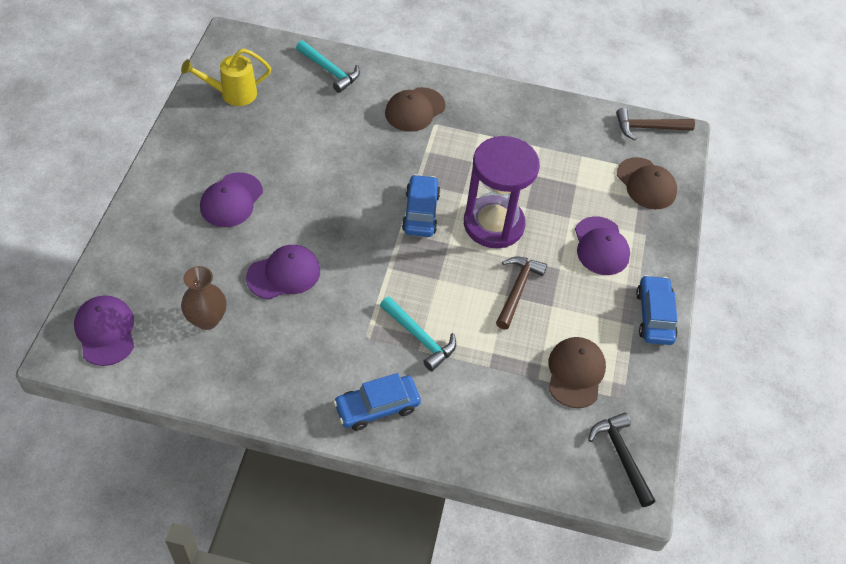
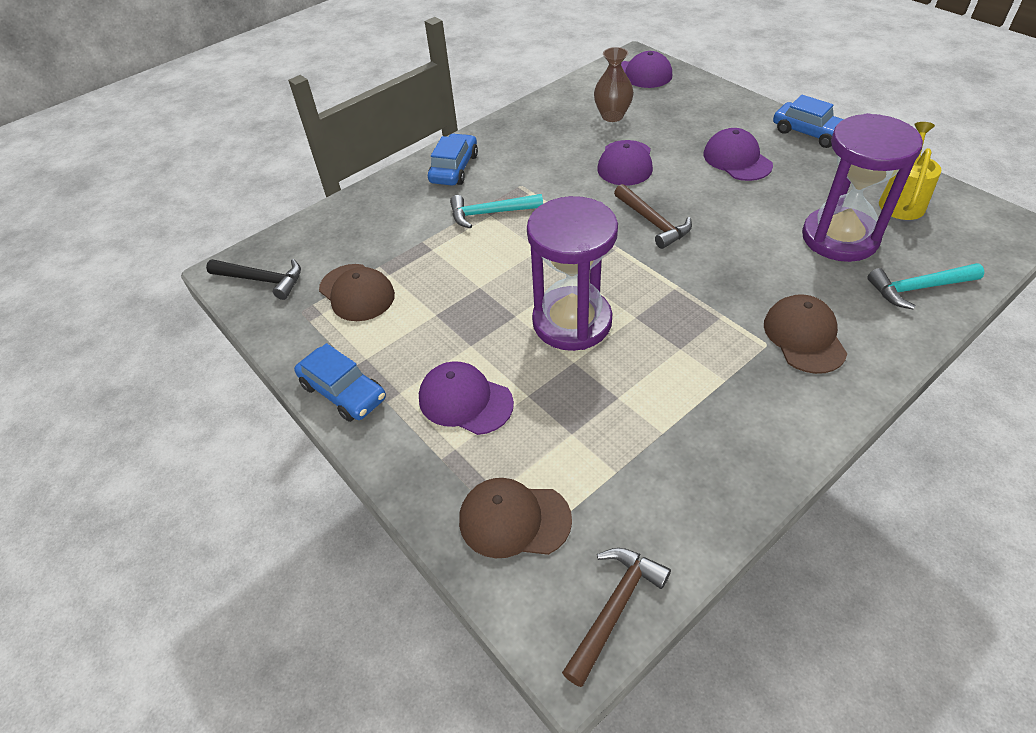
camera: 135 degrees right, 5 degrees down
(301, 116) = (839, 238): none -> purple hourglass
(421, 212) = (632, 272): blue car -> blue car (810, 133)
(517, 289) = (477, 299): brown hammer -> brown hammer (653, 222)

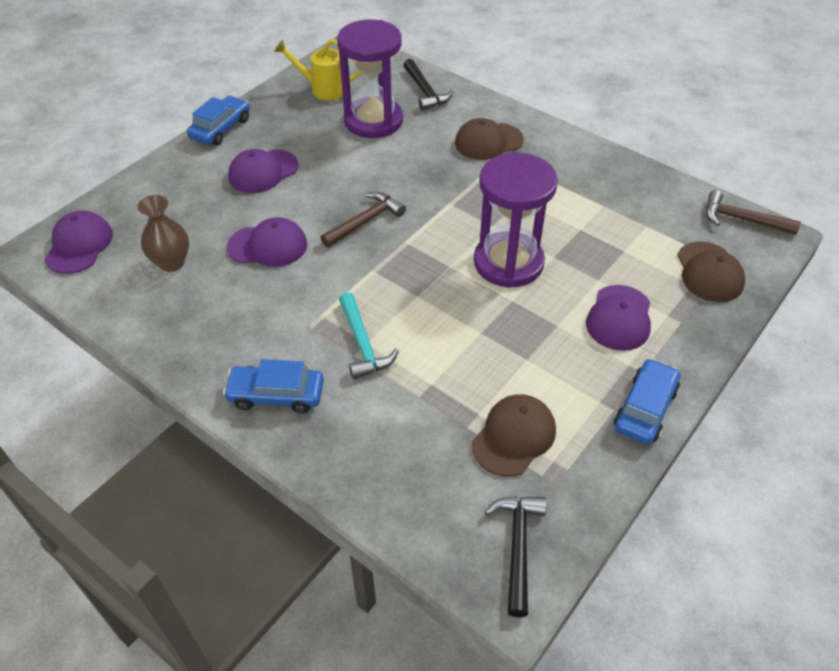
camera: 105 degrees left, 0 degrees up
(918, 288) = (425, 91): turquoise hammer -> black hammer

